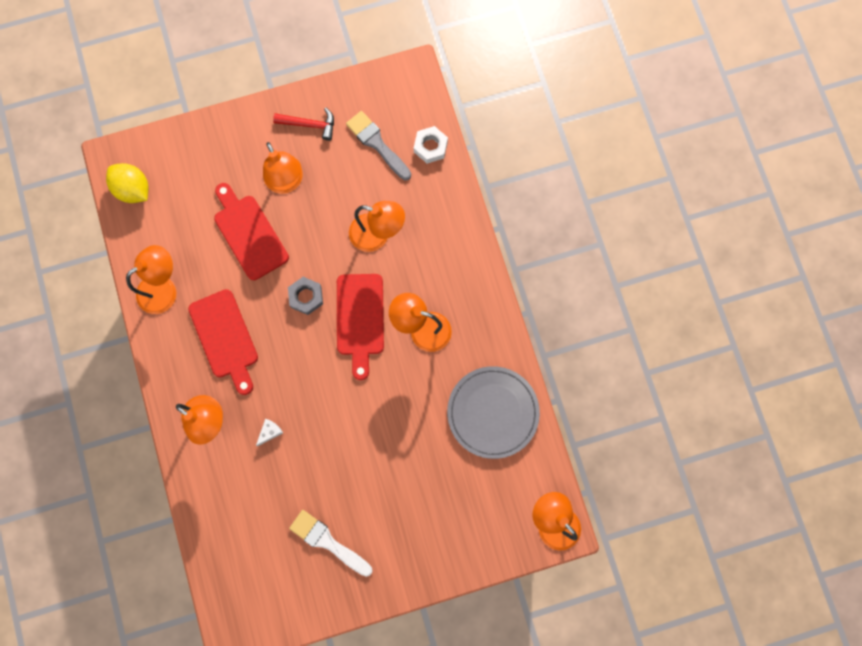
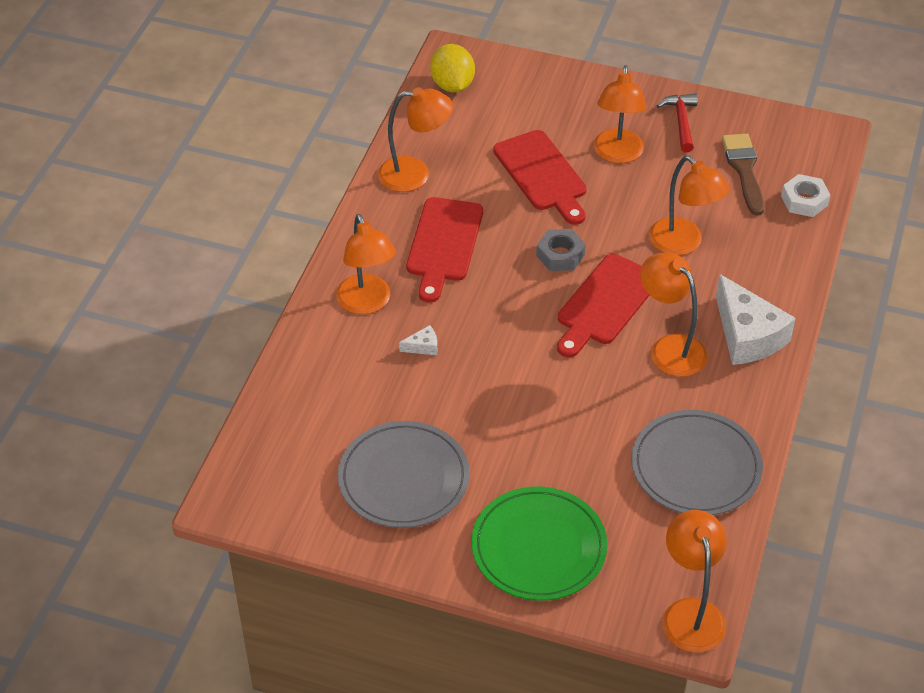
camera: 35 degrees right, 30 degrees down
(249, 233) = (542, 175): red cutting board -> red cutting board turned 150 degrees clockwise
(310, 125) = (681, 121): red hammer -> red hammer turned 135 degrees counterclockwise
(328, 542) = (403, 478): white brush -> grey plate
(377, 144) = (744, 170): grey brush -> brown brush
(440, 535) = (539, 547): none -> green plate
(462, 287) = (747, 335): none -> white cheese

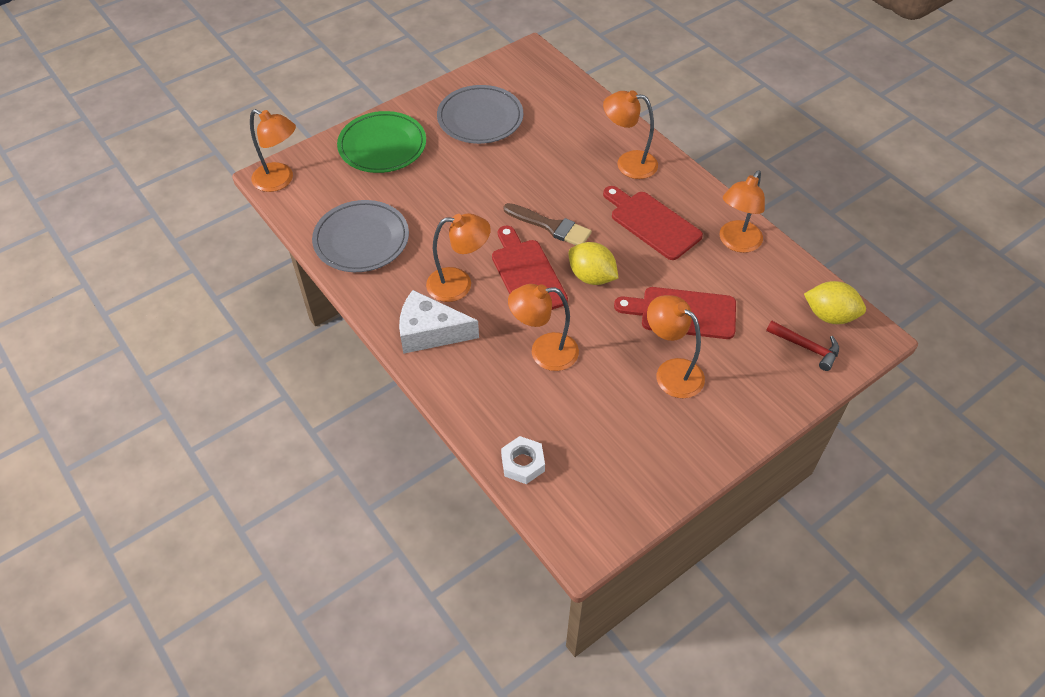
camera: 125 degrees right, 5 degrees up
(423, 346) = (569, 170): white cheese -> none
(560, 255) = (591, 277): grey nut -> yellow lemon
(681, 121) = (680, 441): red hammer -> red hammer (807, 347)
(744, 170) = (589, 446): brown brush -> brown brush (551, 226)

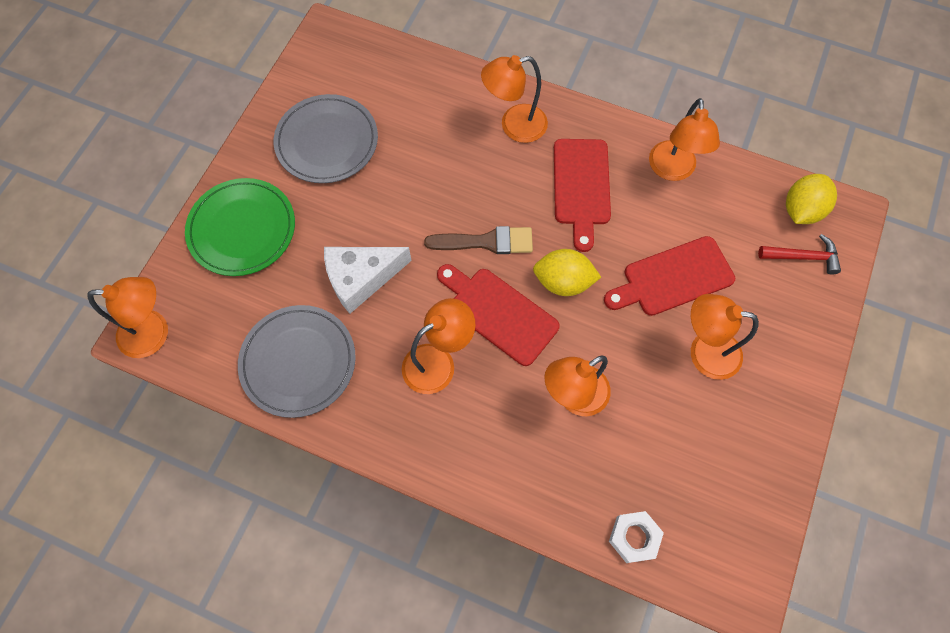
camera: 30 degrees left, 15 degrees up
(430, 332) = (446, 437): white cheese -> white cheese (361, 278)
(652, 223) = (581, 187): red cutting board -> red cutting board turned 105 degrees counterclockwise
(829, 315) = (801, 210): yellow lemon -> yellow lemon turned 45 degrees counterclockwise

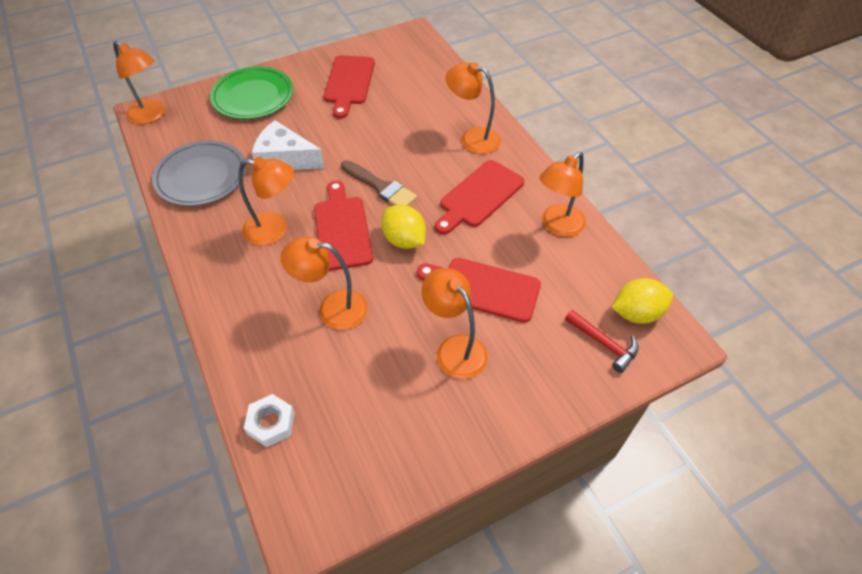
camera: 40 degrees right, 15 degrees down
(327, 142) = (349, 83): grey plate -> red cutting board

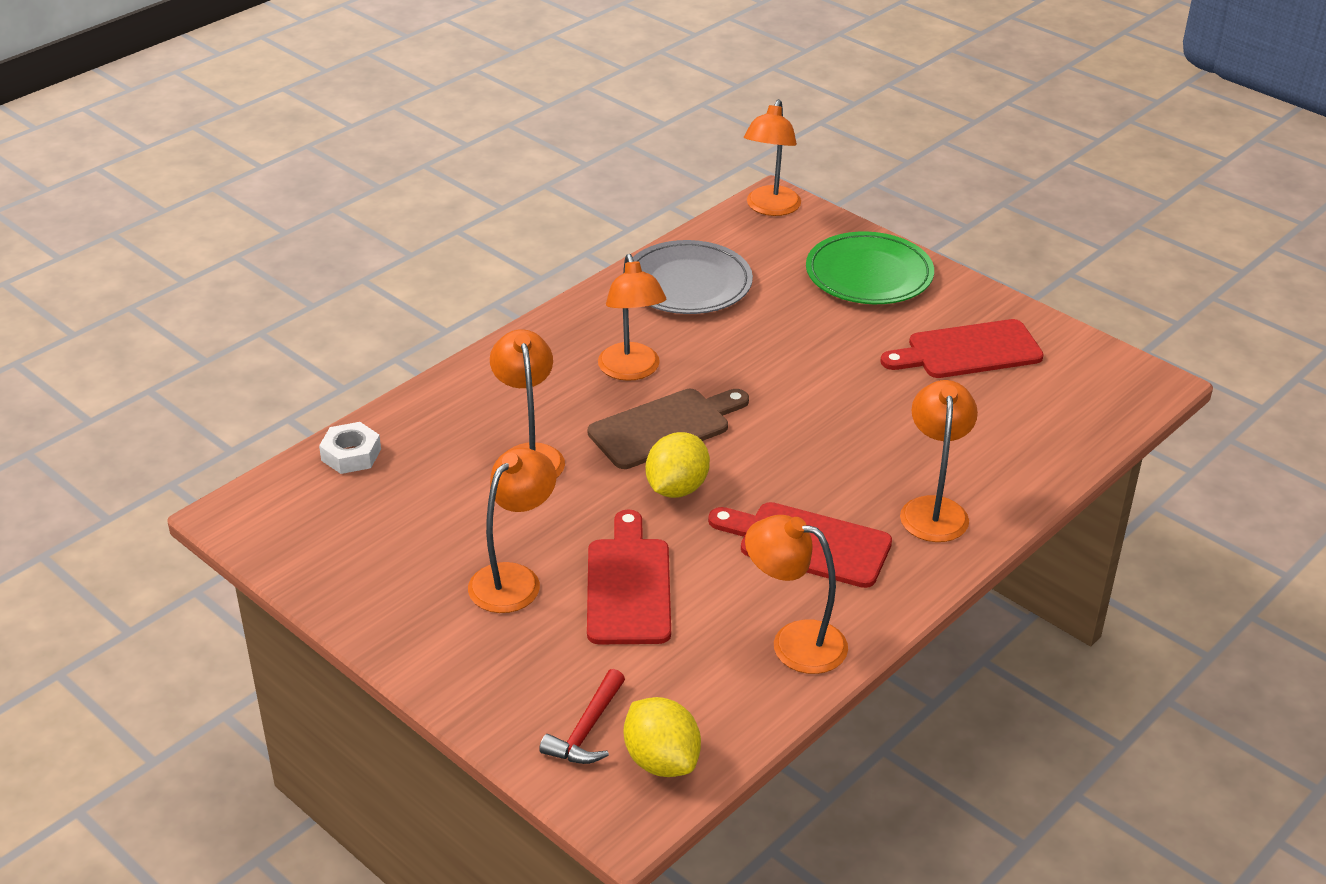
camera: 70 degrees right, 15 degrees down
(285, 159) = (764, 340): white cheese -> none
(342, 229) = (665, 427): red cutting board -> brown cutting board
(380, 187) = (765, 440): brown brush -> none

